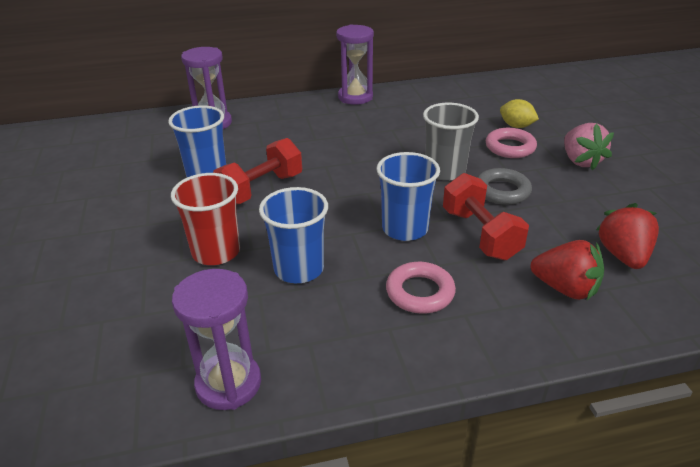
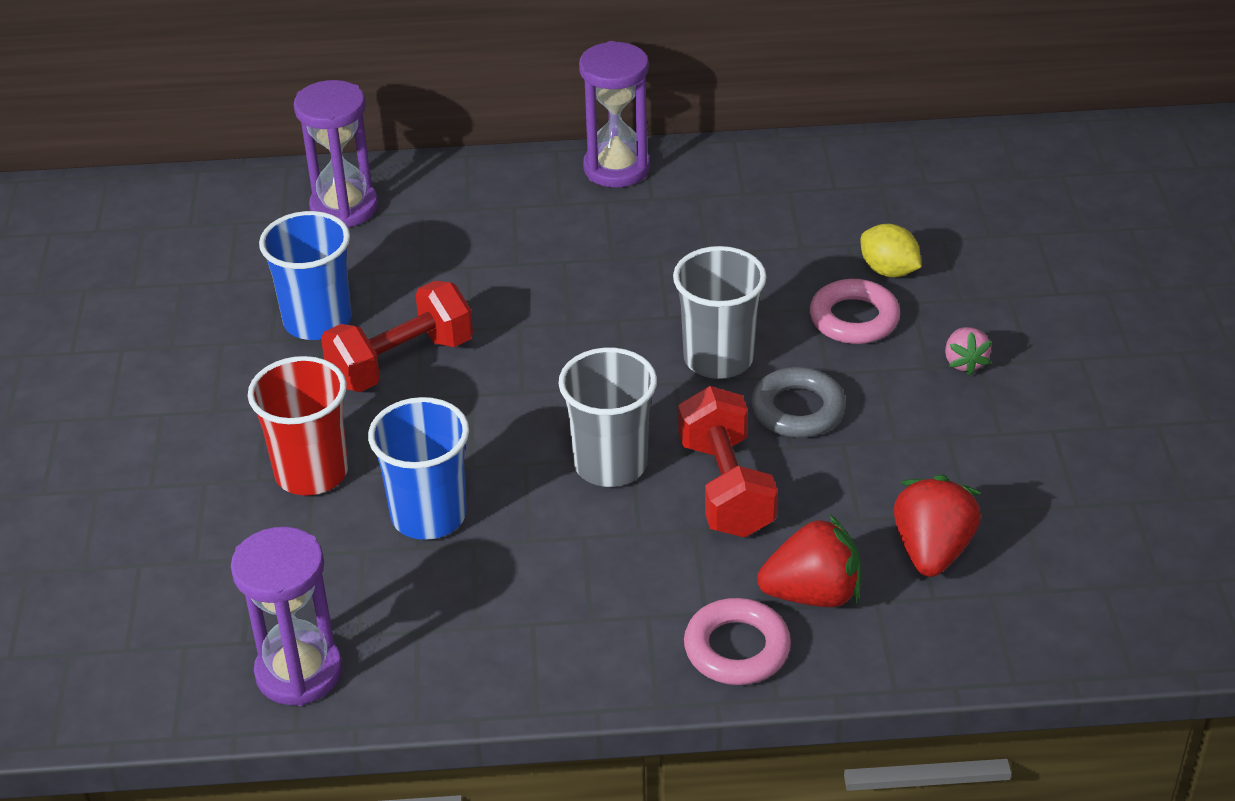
camera: 10 degrees right, 5 degrees up
(405, 229) = (610, 464): blue cup -> grey cup
(420, 292) = (595, 574): pink ring -> pink ring (737, 648)
(565, 288) = (813, 594): red strawberry -> red strawberry turned 45 degrees counterclockwise
(580, 161) = (964, 362): pink strawberry -> pink strawberry, size x0.59

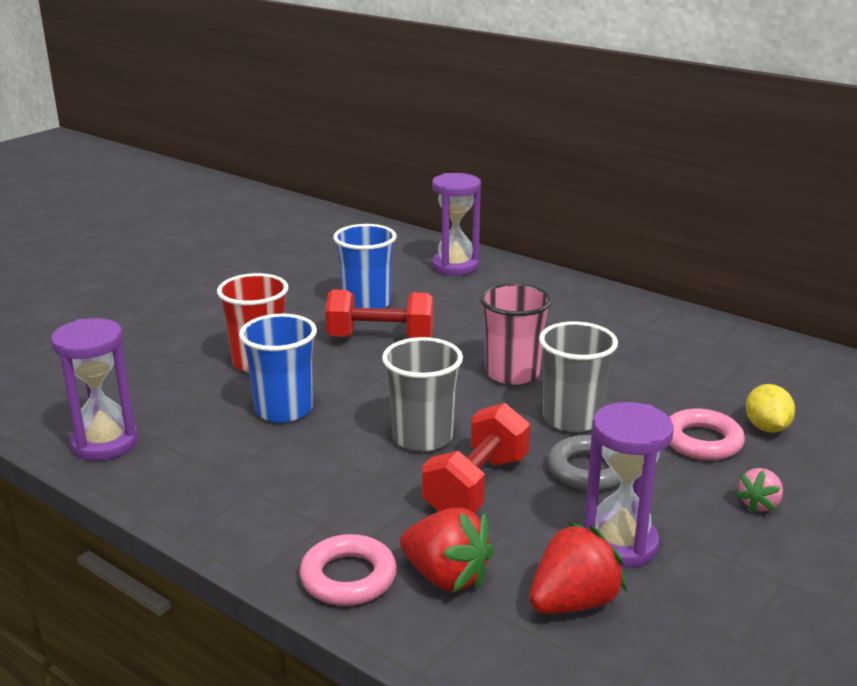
camera: 40 degrees right, 15 degrees down
(597, 333) = (512, 373): none -> pink cup
(616, 168) = (640, 307): purple hourglass -> purple hourglass (620, 544)

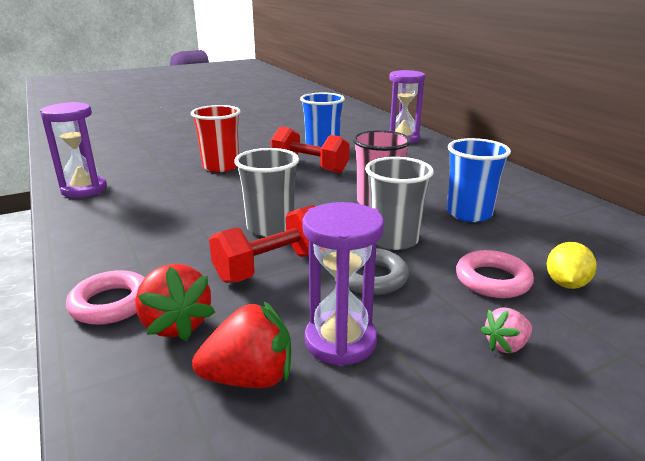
camera: 25 degrees right, 0 degrees up
(284, 410) = (203, 193): blue cup -> blue cup (469, 213)

